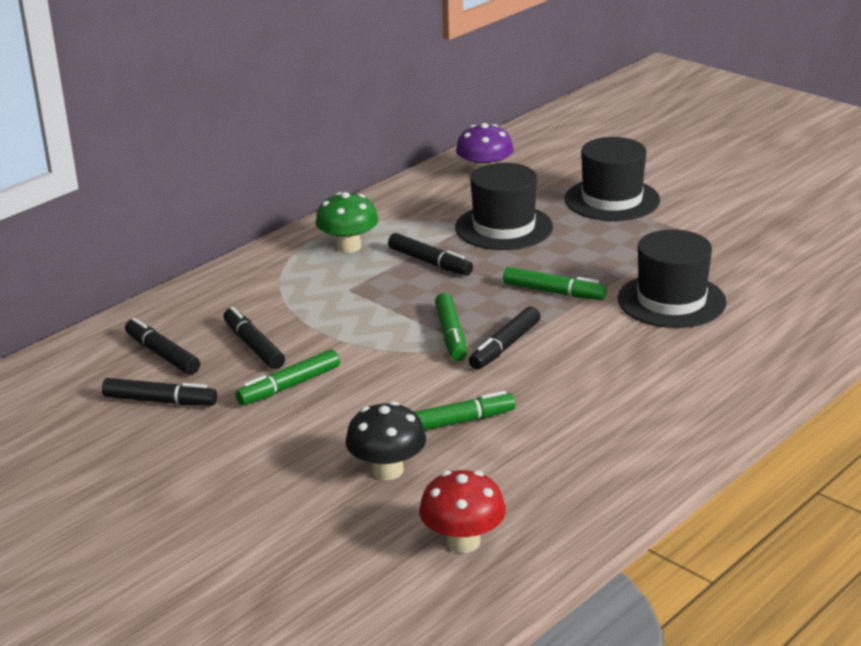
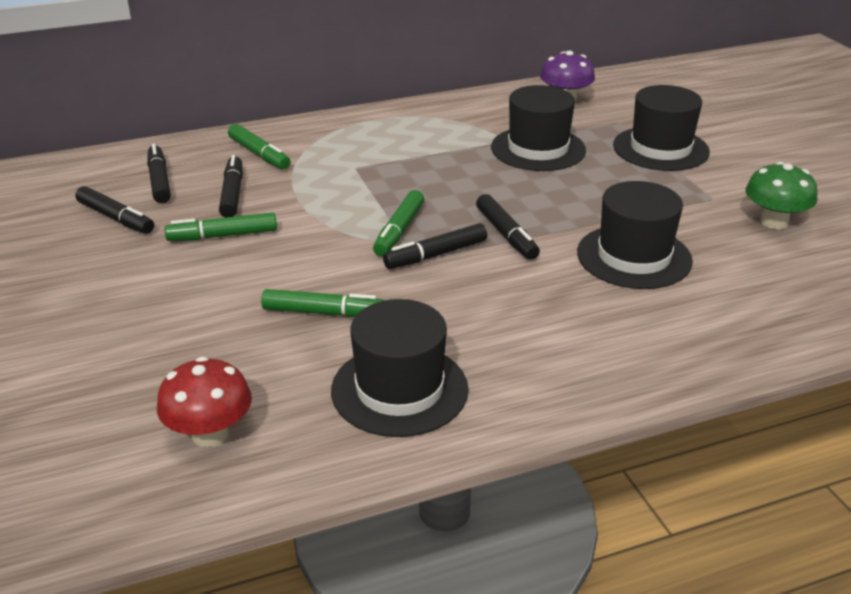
camera: 25 degrees right, 5 degrees up
(348, 247) = (391, 132): green mushroom -> green mushroom (774, 222)
(387, 470) = (219, 338): black mushroom -> none
(430, 262) = (445, 162): black marker -> black marker (506, 234)
(554, 292) = (528, 217): green marker -> green marker (259, 154)
(582, 460) = (399, 389): none -> black hat

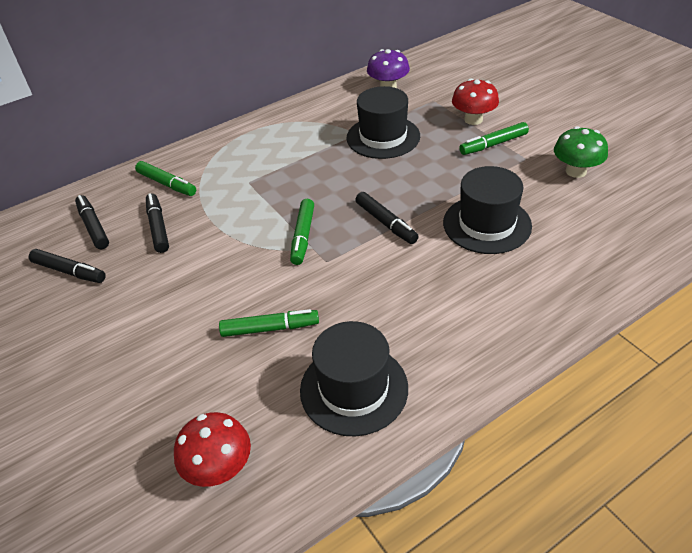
camera: 10 degrees left, 10 degrees up
(223, 236) = (164, 270): green marker -> green marker (493, 144)
(436, 255) = (339, 253): black marker -> none
(660, 149) = (473, 119): black hat -> red mushroom

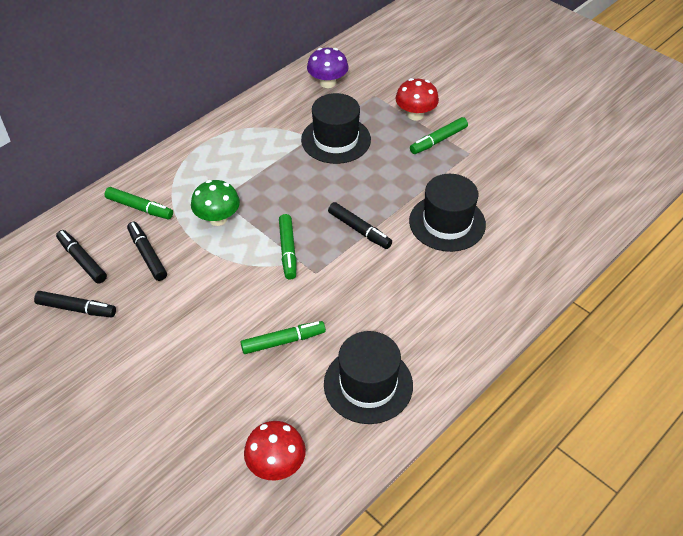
camera: 15 degrees left, 5 degrees up
(576, 171) = (514, 163): green mushroom -> green mushroom (217, 218)

